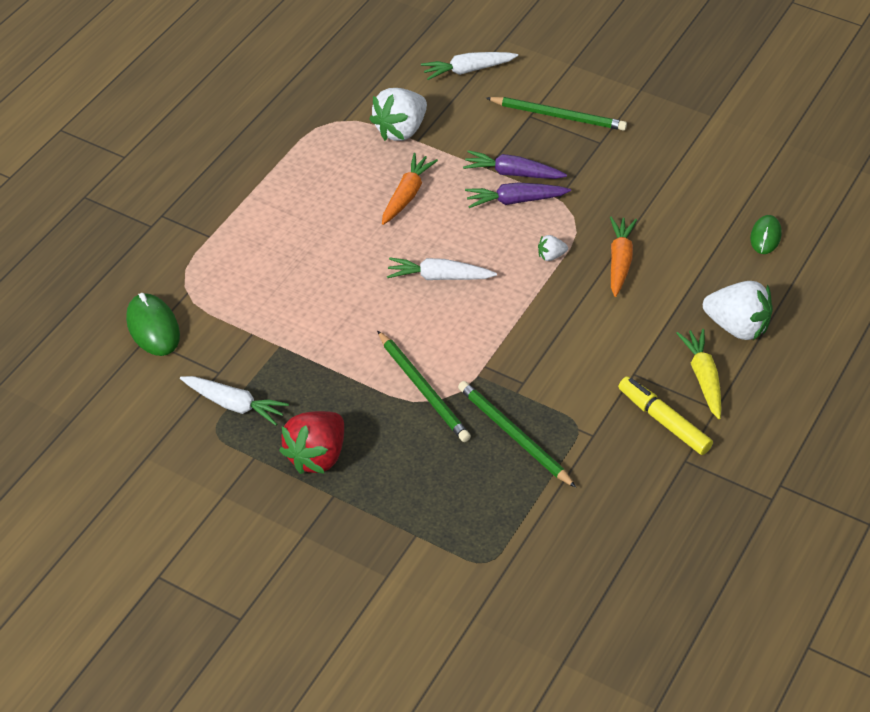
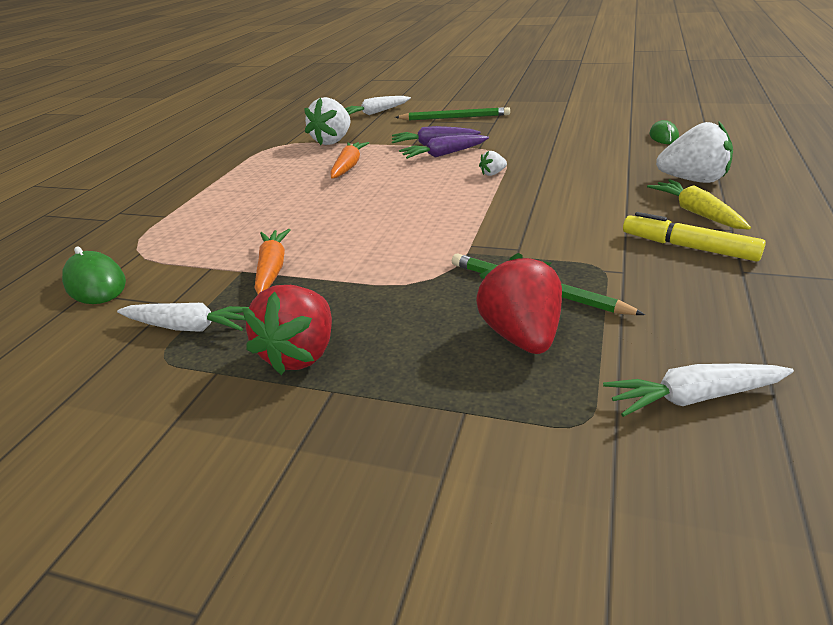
camera: 10 degrees left, 15 degrees down
(423, 389) = (412, 272): green pencil -> none
(439, 277) = (396, 201): white carrot -> white carrot (693, 398)
(480, 481) = (521, 336): none -> red strawberry
(619, 261) = (555, 166): orange carrot -> orange carrot (272, 269)

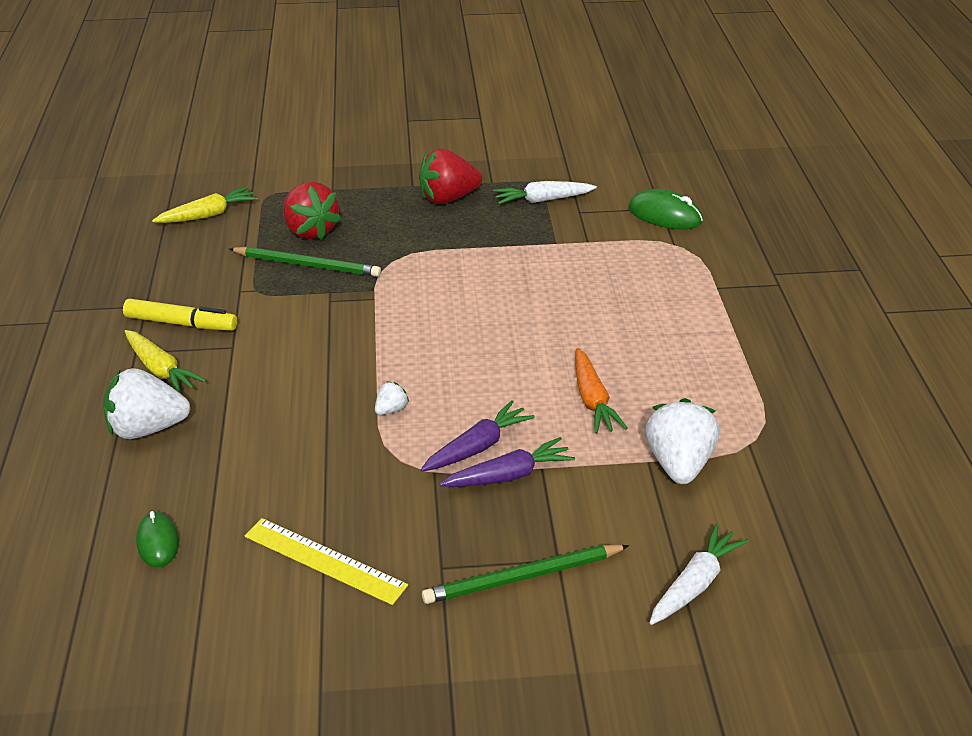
camera: 155 degrees right, 5 degrees up
(272, 269) = (532, 249): orange carrot -> none
(301, 354) = (448, 198): red strawberry -> red strawberry turned 105 degrees counterclockwise
(558, 126) = (324, 560): none -> yellow ruler
(693, 398) = (208, 215): white carrot -> yellow carrot

